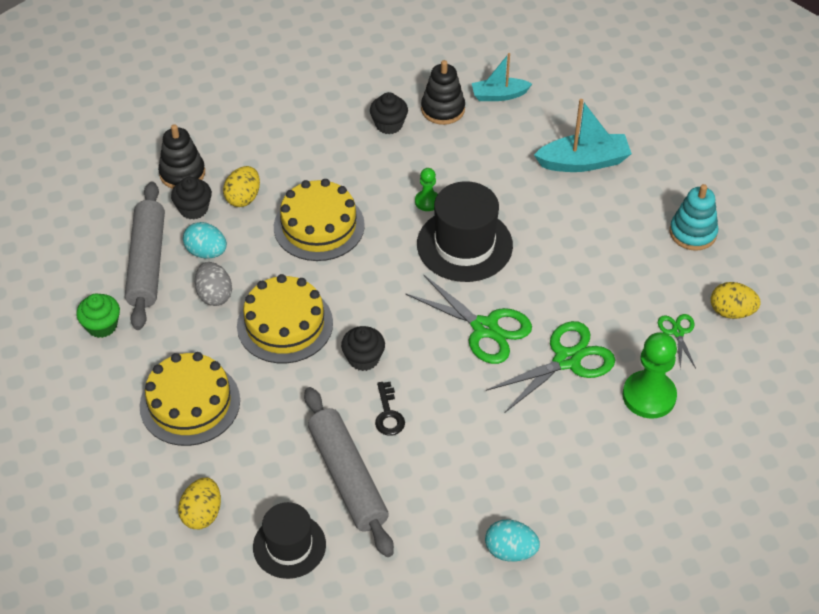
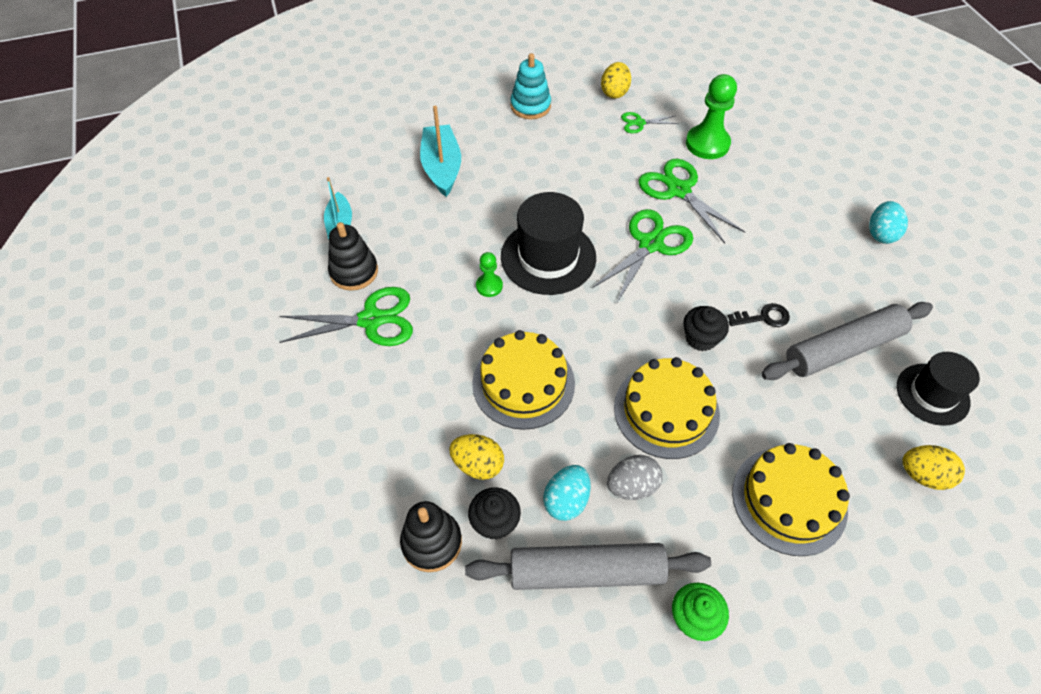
camera: 90 degrees left, 5 degrees up
(389, 124) = (371, 320): black cupcake -> green scissors

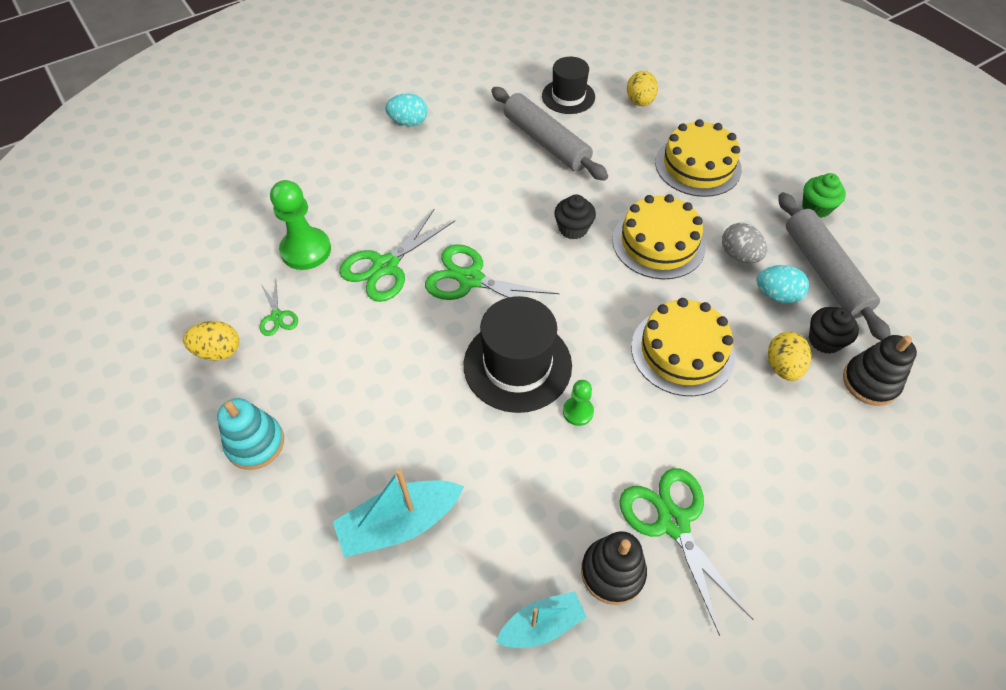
camera: 105 degrees left, 0 degrees up
(763, 317) = (532, 190): black key -> none

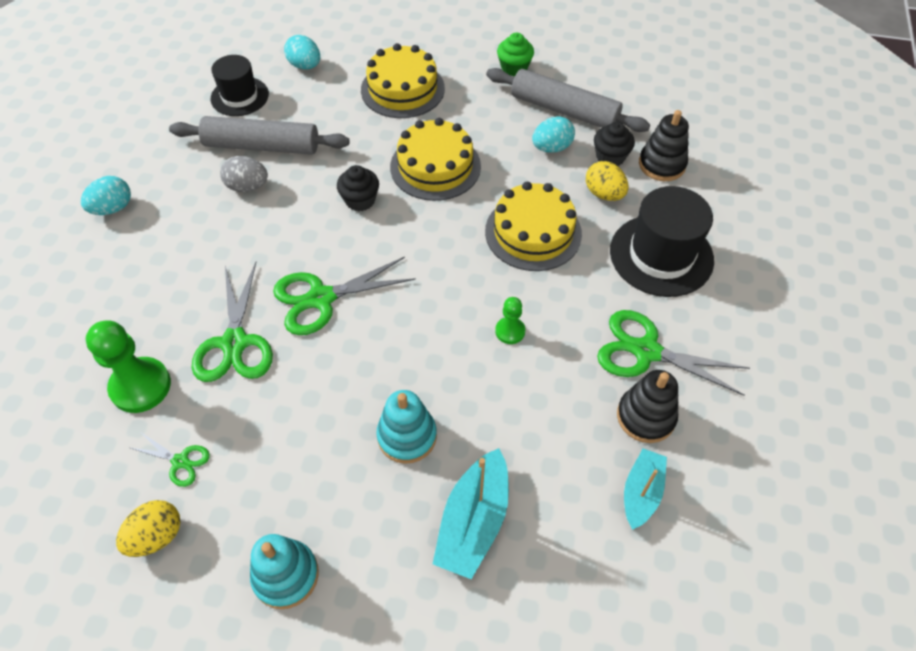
camera: 45 degrees left, 0 degrees up
(422, 422) = (407, 436): none -> turquoise stacking toy
(517, 365) = (431, 334): black hat -> black hat (661, 255)
(640, 102) = (305, 66): yellow egg -> turquoise egg
(739, 255) = (499, 136): grey egg -> grey egg (247, 186)

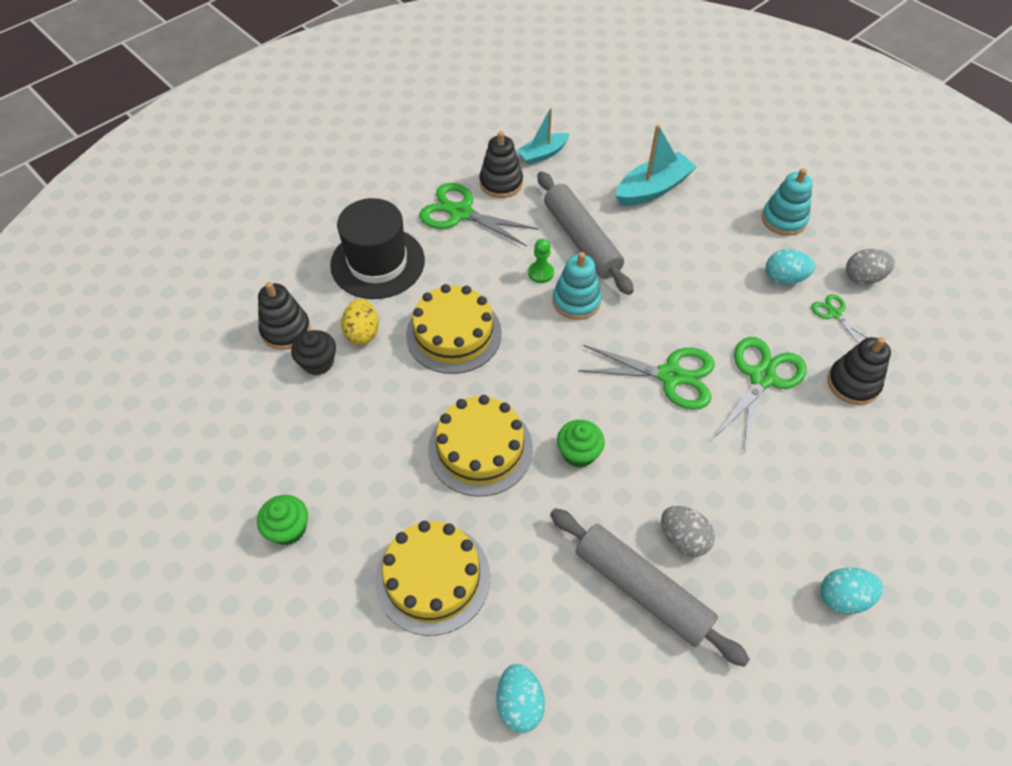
camera: 145 degrees left, 0 degrees up
(140, 386) = (853, 383): green pawn -> black stacking toy
(156, 536) = (863, 278): yellow egg -> grey egg
(239, 96) = (632, 697): black hat -> none
(360, 200) = (578, 453): black cupcake -> green cupcake
(407, 436) = (664, 249): turquoise stacking toy -> turquoise stacking toy (576, 301)
(551, 148) = (357, 403): turquoise egg -> turquoise egg (784, 278)
(564, 110) = (300, 438): grey rolling pin -> grey rolling pin (581, 240)
(646, 351) = (461, 213): green scissors -> green scissors turned 150 degrees clockwise

